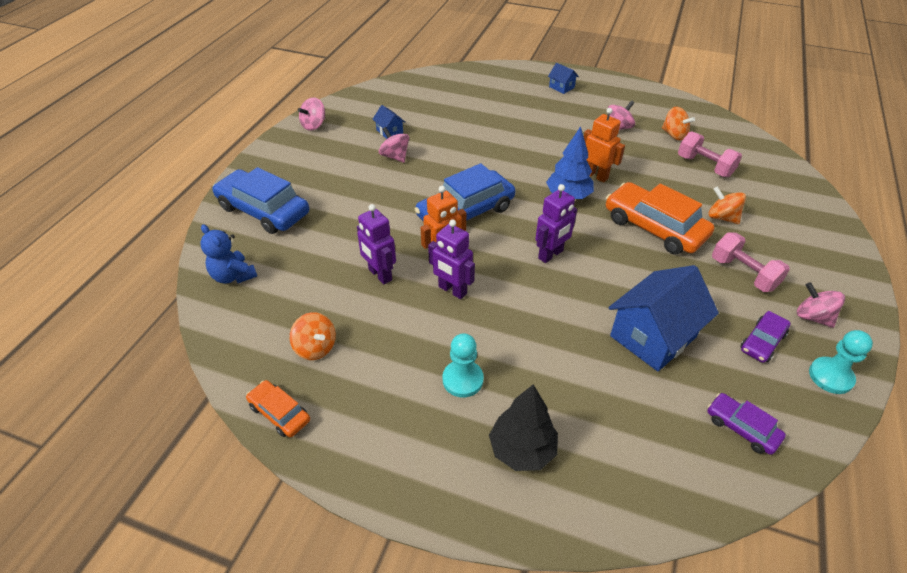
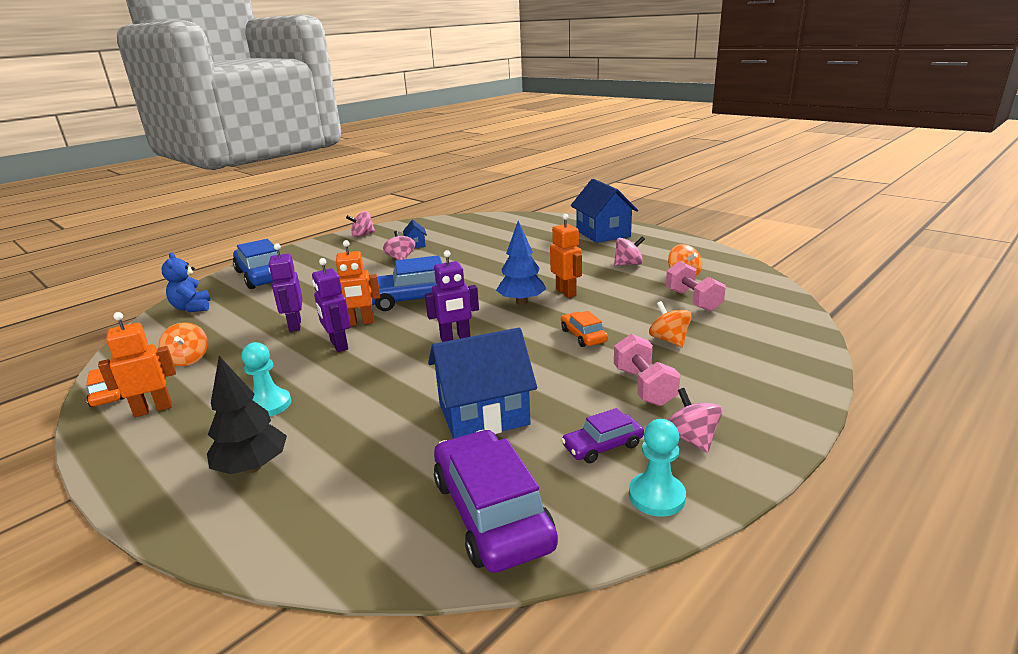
camera: 25 degrees right, 20 degrees down
(353, 418) = (153, 409): none -> orange robot
(561, 87) = (603, 233): blue house -> blue house, size x2.21
(654, 227) = (583, 336): orange car -> orange car, size x0.52
(741, 428) = (491, 512): purple car -> purple car, size x1.92

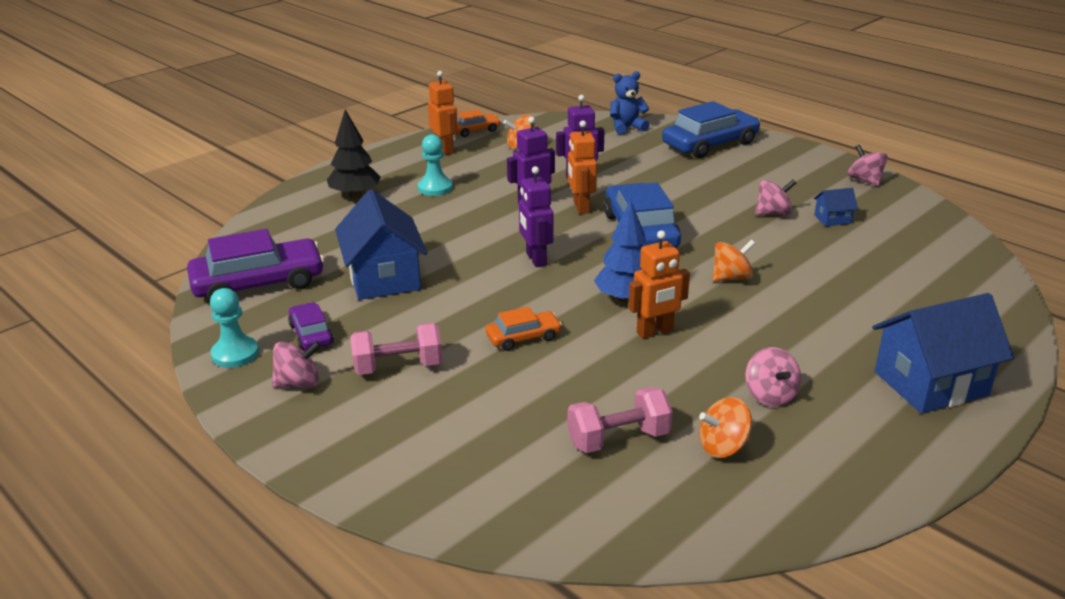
camera: 90 degrees right, 5 degrees up
(669, 340) = (498, 398): orange spinning top -> orange spinning top (731, 278)

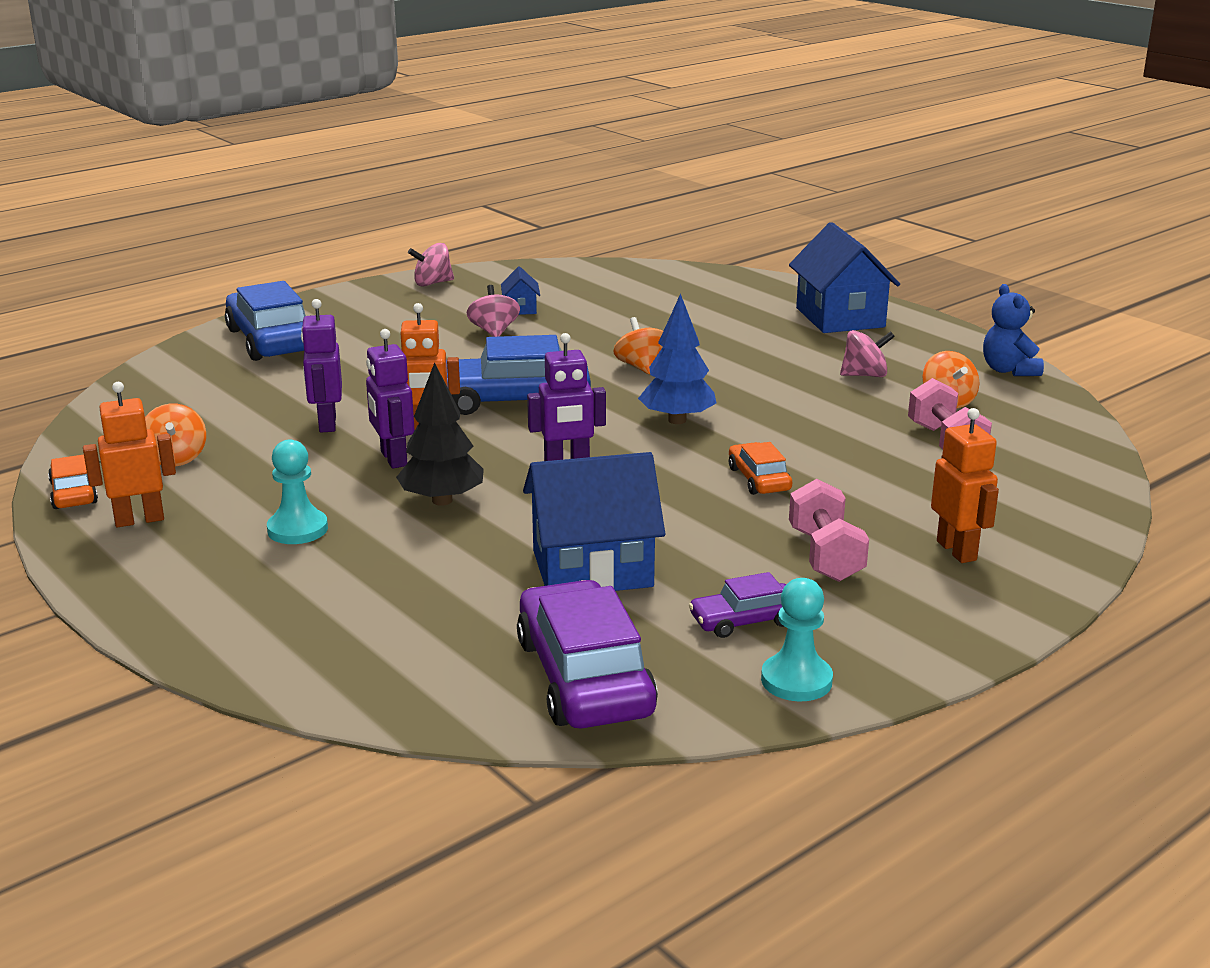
camera: 85 degrees left, 5 degrees down
(298, 383) = (867, 623): pink spinning top -> none
(355, 195) = (283, 600): black tree -> black tree (442, 500)
(626, 127) = (168, 382): blue teddy bear -> blue teddy bear (1008, 370)
(655, 332) = (750, 412): orange robot -> orange robot (957, 550)

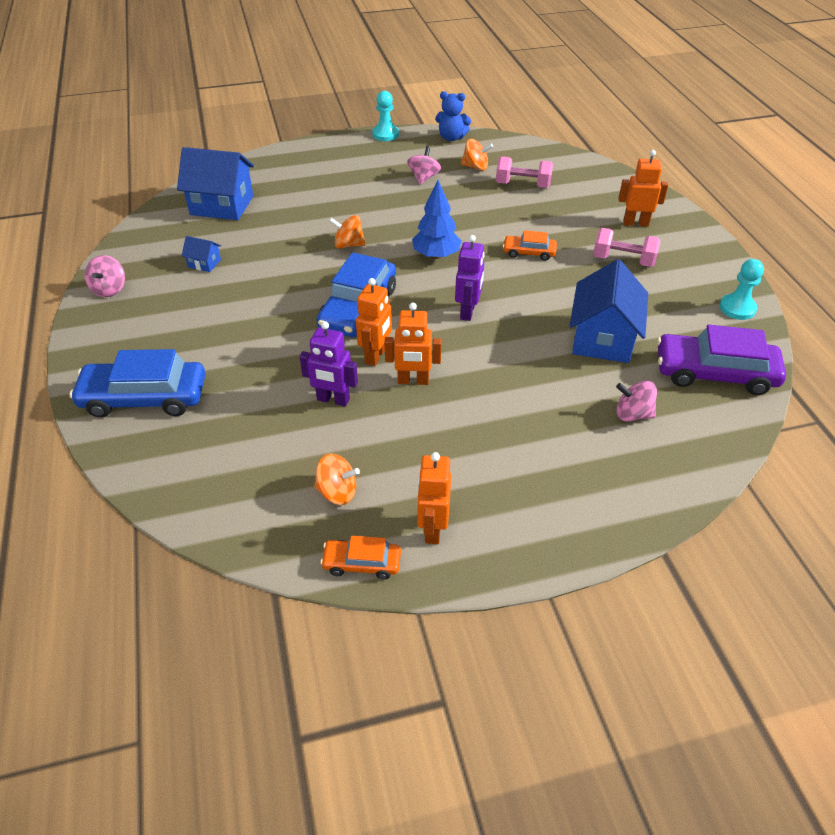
camera: 65 degrees left, 20 degrees up
(297, 529) = (492, 447): turquoise pawn -> turquoise pawn (385, 134)
(393, 459) = (413, 381): purple robot -> orange robot
(442, 500) = (487, 374): black tree -> none
(494, 332) = (235, 285): pink spinning top -> pink spinning top (632, 414)
(744, 620) = (677, 305): purple car -> none
(840, 317) = (338, 158): blue house -> blue house (222, 205)

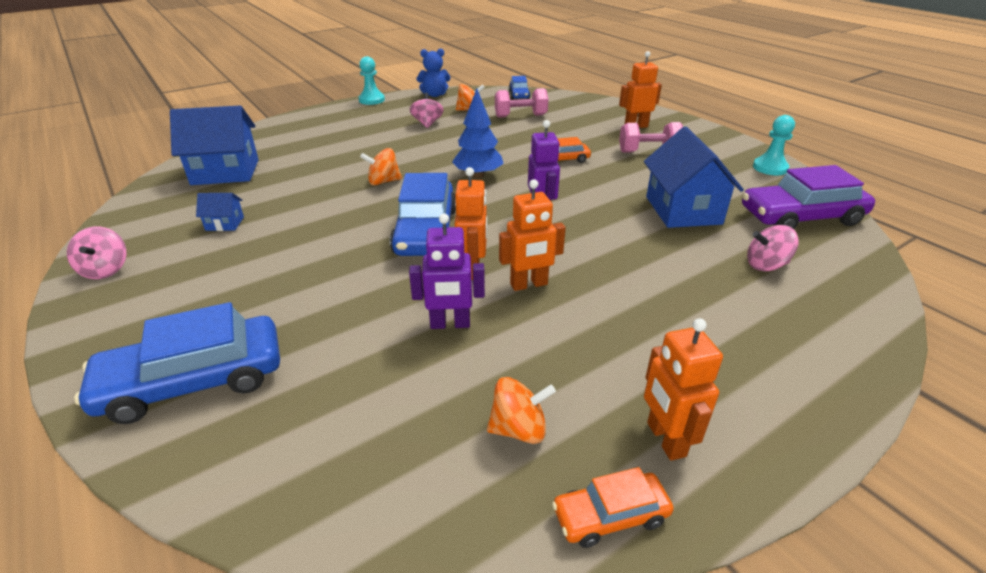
camera: 20 degrees left, 10 degrees down
(540, 153) = (519, 95): none -> blue car

